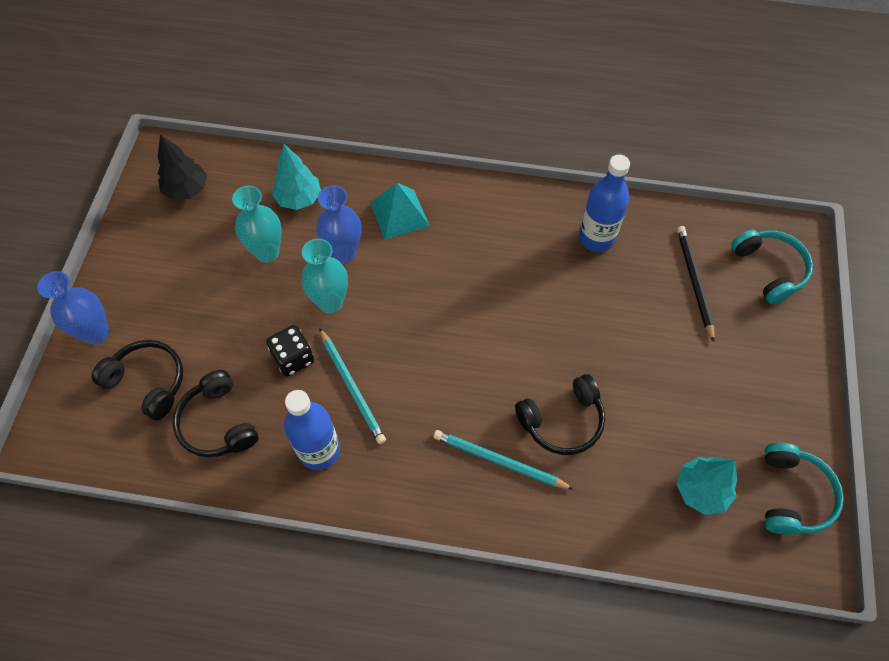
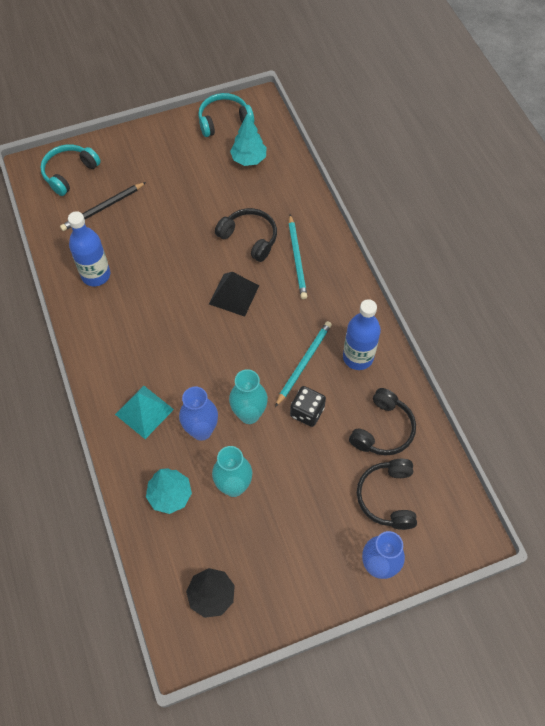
camera: 120 degrees left, 0 degrees up
(488, 361) = (234, 294): none -> black pyramid

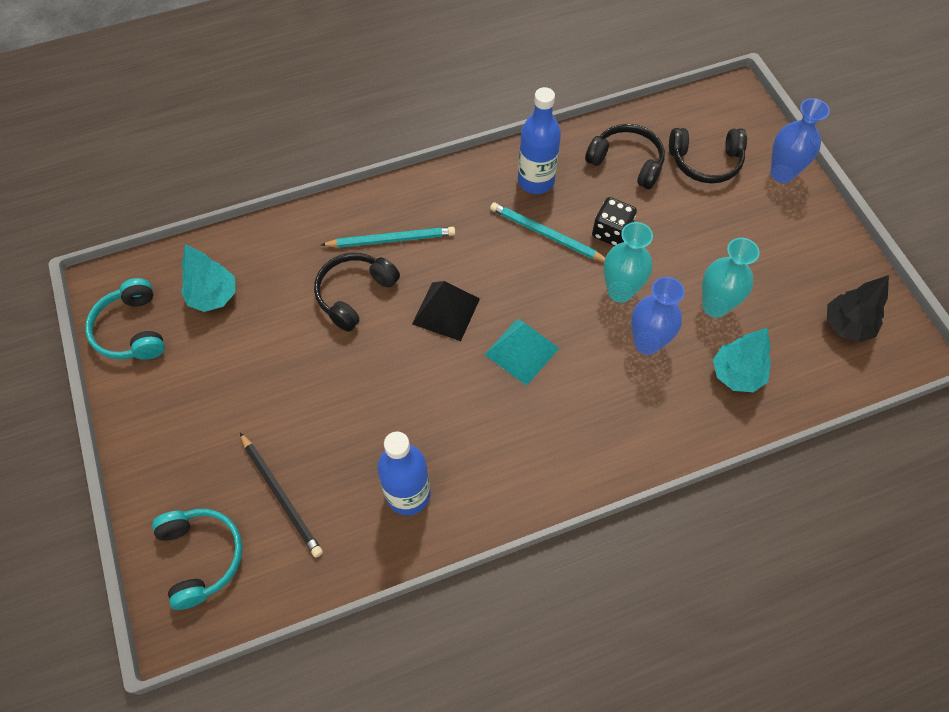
camera: 90 degrees left, 0 degrees up
(69, 173) = (201, 557): turquoise headphones -> turquoise headphones turned 150 degrees counterclockwise
(144, 411) = (627, 411): turquoise pyramid -> turquoise pyramid (521, 351)

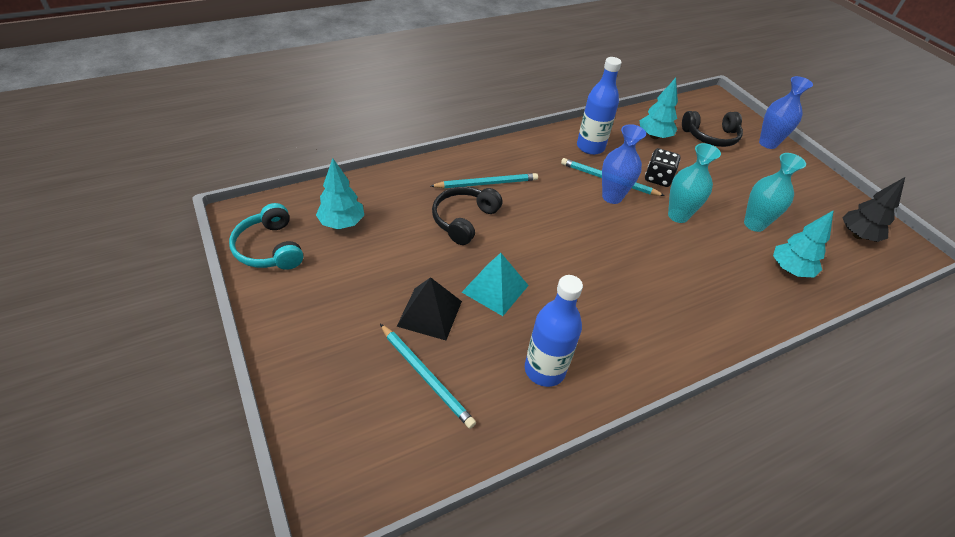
camera: 10 degrees left, 15 degrees down
(201, 557) = (354, 435): turquoise headphones -> none
(281, 496) = (426, 376): black pencil -> turquoise pencil
(446, 311) = (543, 230): black pyramid -> black pyramid (429, 313)
(521, 351) = (613, 257): turquoise pyramid -> turquoise pyramid (495, 288)
(626, 162) = (654, 136): black headphones -> turquoise tree
(647, 343) = (711, 249): blue vase -> blue vase (612, 197)

